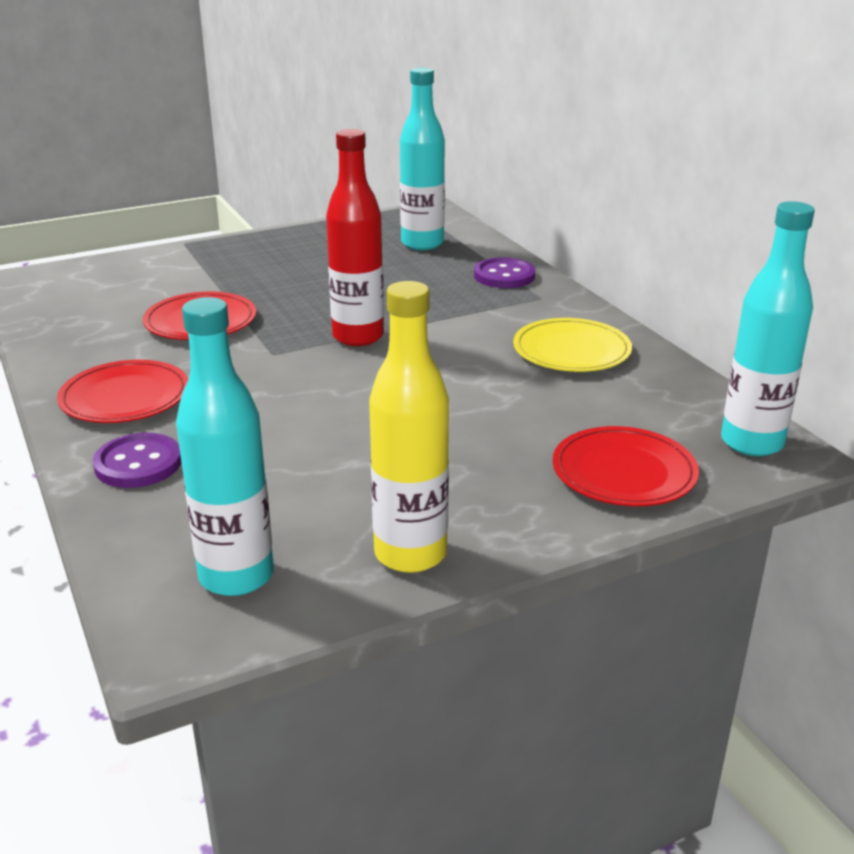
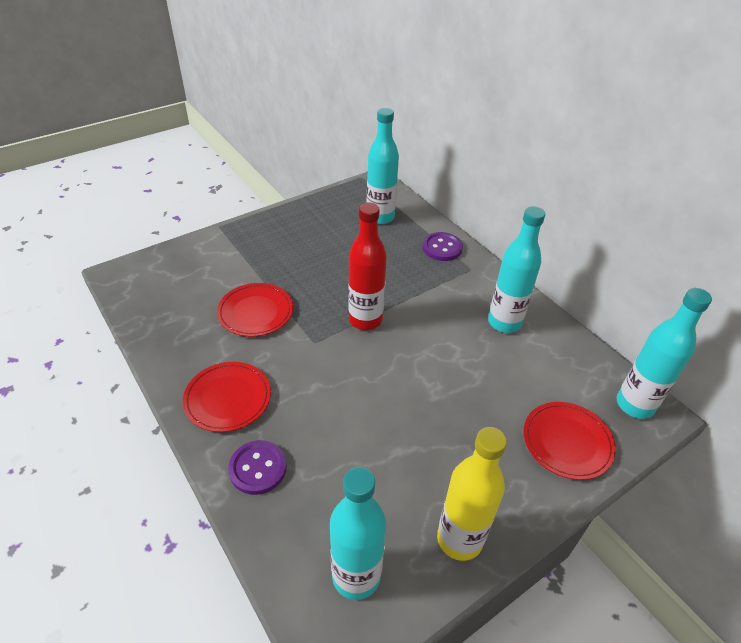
camera: 10 degrees left, 15 degrees up
(571, 350) = (504, 322): yellow plate -> turquoise bottle

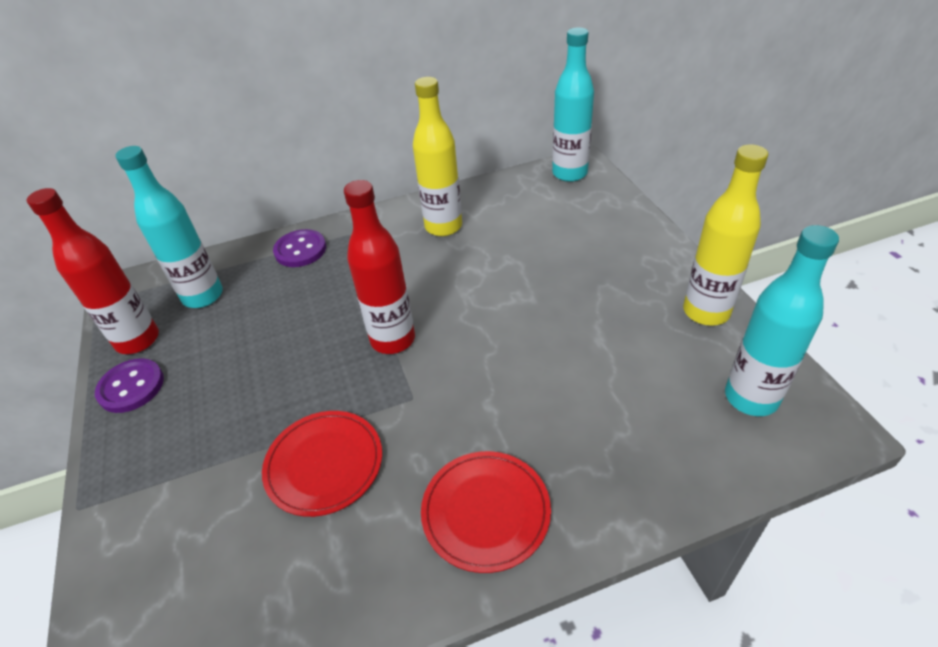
camera: 70 degrees left, 0 degrees up
(258, 468) = (609, 481): purple button -> purple button (131, 387)
(335, 204) = (138, 340): none -> red bottle
(504, 322) = (443, 226): turquoise bottle -> yellow bottle
(567, 442) = (604, 220): red plate -> none

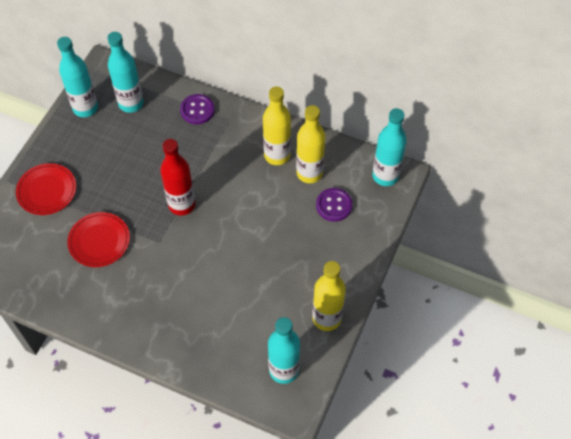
camera: 40 degrees right, 15 degrees up
(131, 387) = (64, 134): purple button -> purple button (334, 205)
(138, 340) = (85, 108): red bottle -> turquoise bottle
(486, 512) = (132, 314): red plate -> red plate (47, 191)
(497, 217) = (309, 173): none -> yellow bottle

